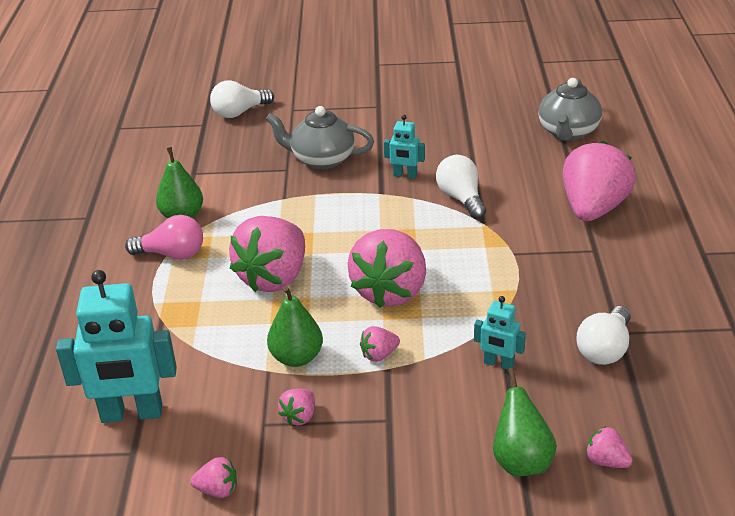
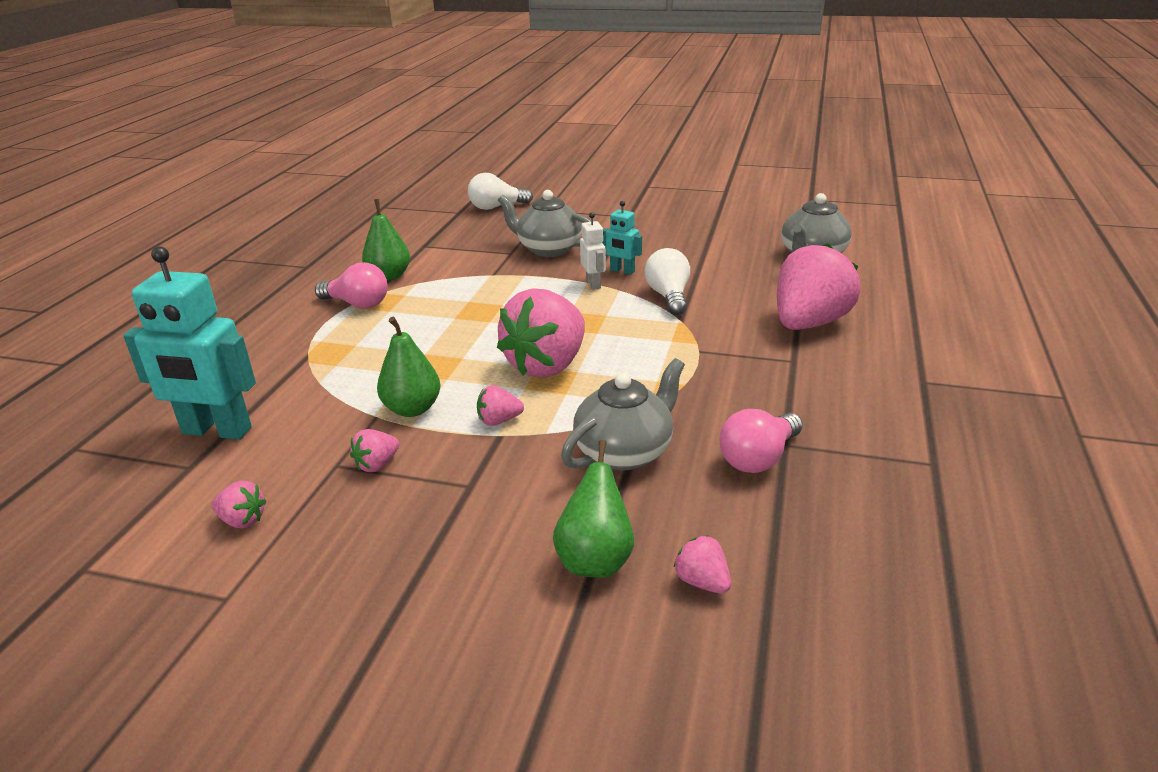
camera: 15 degrees right, 5 degrees down
(274, 278) = (438, 336): pink strawberry -> none
(386, 195) = (593, 284): none -> white robot
(498, 364) = (625, 452): turquoise robot -> grey teapot
(604, 349) = (758, 458): white light bulb -> pink light bulb

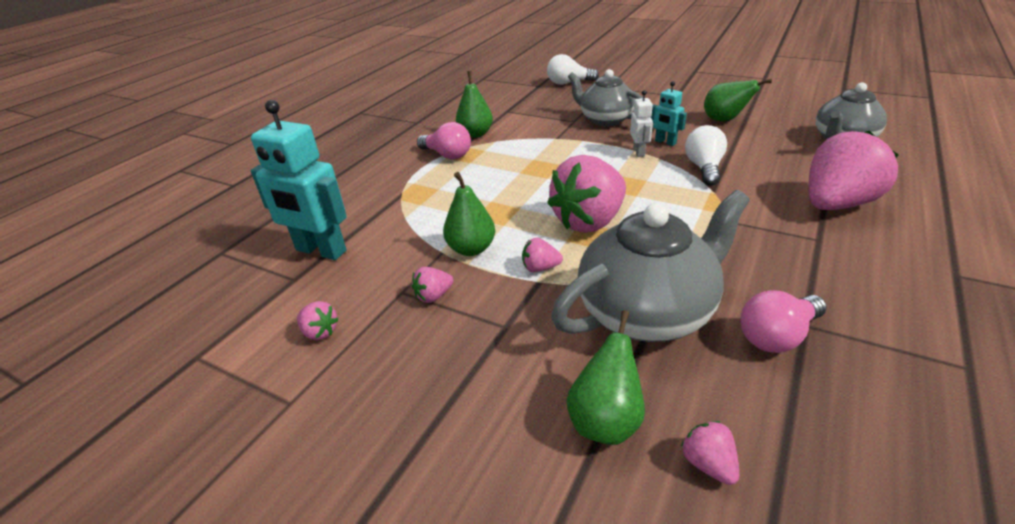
camera: 15 degrees right, 5 degrees up
(625, 452) = (647, 312): grey teapot -> grey teapot, size x1.50
(686, 241) = (724, 120): none -> green pear

